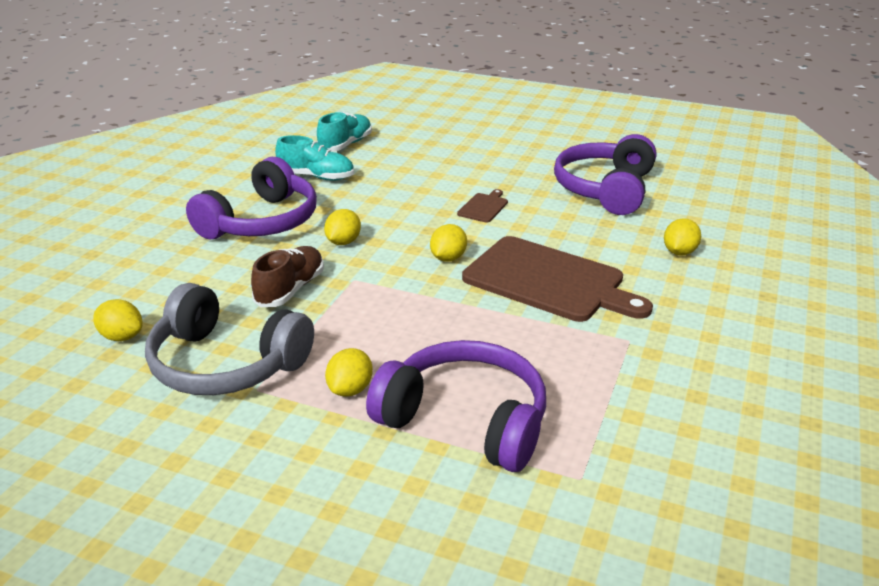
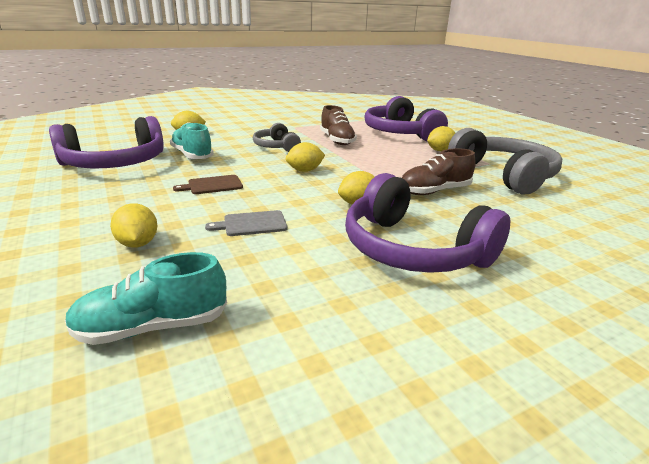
camera: 140 degrees left, 5 degrees down
(122, 337) = (580, 207): yellow lemon -> yellow lemon (138, 244)
(262, 222) = (412, 250): purple headphones -> purple headphones turned 120 degrees counterclockwise
(316, 177) = (284, 282): turquoise shoe -> turquoise shoe (192, 155)
(391, 194) = (252, 224): none -> grey cutting board
(514, 336) = (337, 140): none -> brown shoe
(549, 281) = (276, 147): brown cutting board -> grey headphones

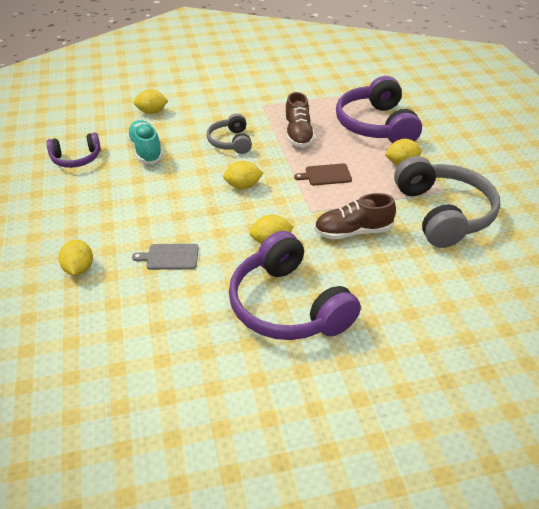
camera: 15 degrees right, 15 degrees up
(115, 164) = (76, 159): purple headphones -> purple headphones, size x0.55
(152, 327) = (76, 350): turquoise shoe -> none
(212, 185) = (152, 200): brown cutting board -> brown cutting board (326, 175)

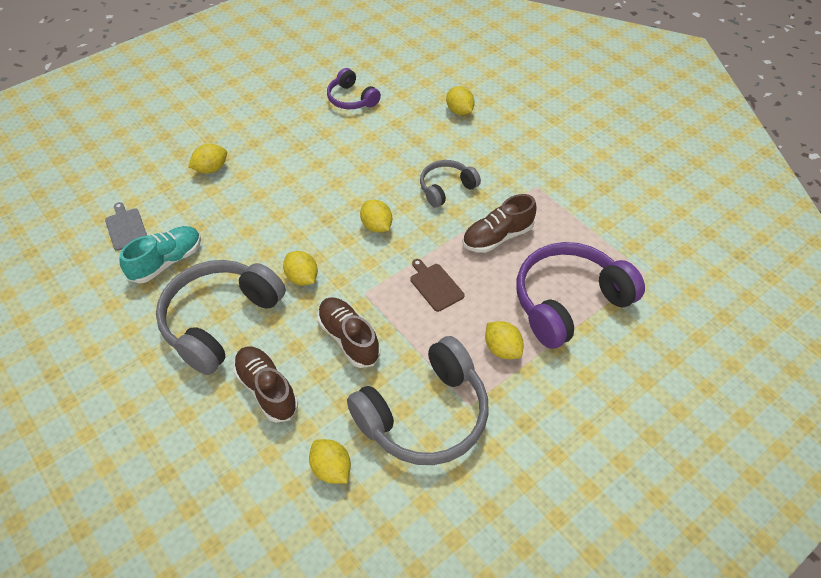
camera: 65 degrees right, 10 degrees up
(146, 151) = (391, 136): turquoise shoe -> turquoise shoe (167, 262)
(170, 257) = (249, 216): grey cutting board -> grey cutting board (126, 228)
(287, 306) = (220, 320): purple headphones -> grey headphones
(382, 292) = (267, 389): none -> brown shoe
(474, 273) = (331, 469): none -> yellow lemon

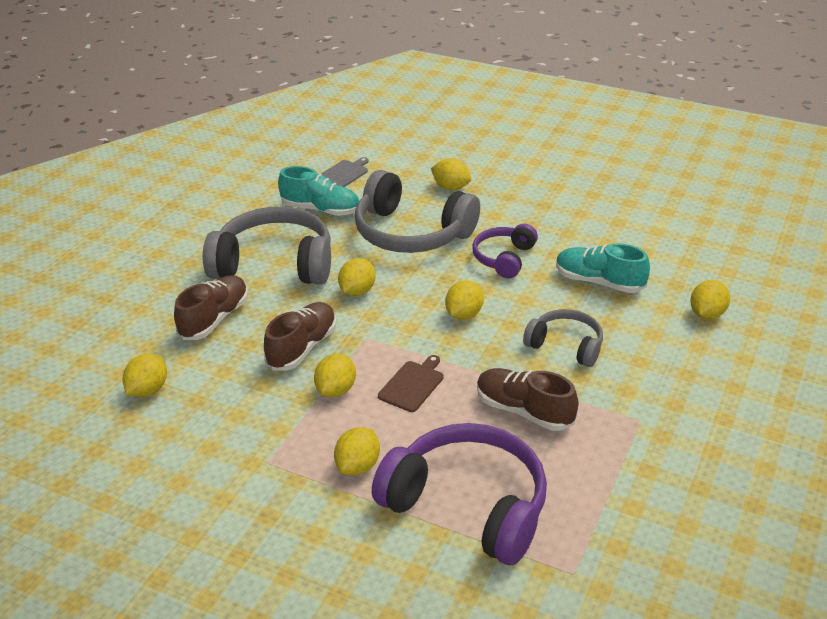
camera: 65 degrees right, 15 degrees down
(351, 99) = (638, 231): purple headphones -> purple headphones (504, 258)
(392, 143) = (599, 282): none -> turquoise shoe
(413, 333) = (336, 390): none -> yellow lemon
(425, 415) = (238, 433): grey headphones -> grey headphones (411, 233)

